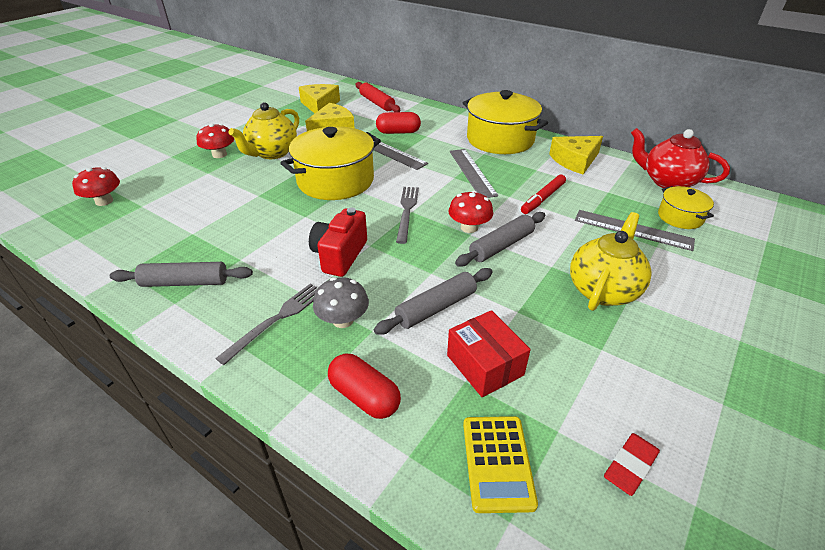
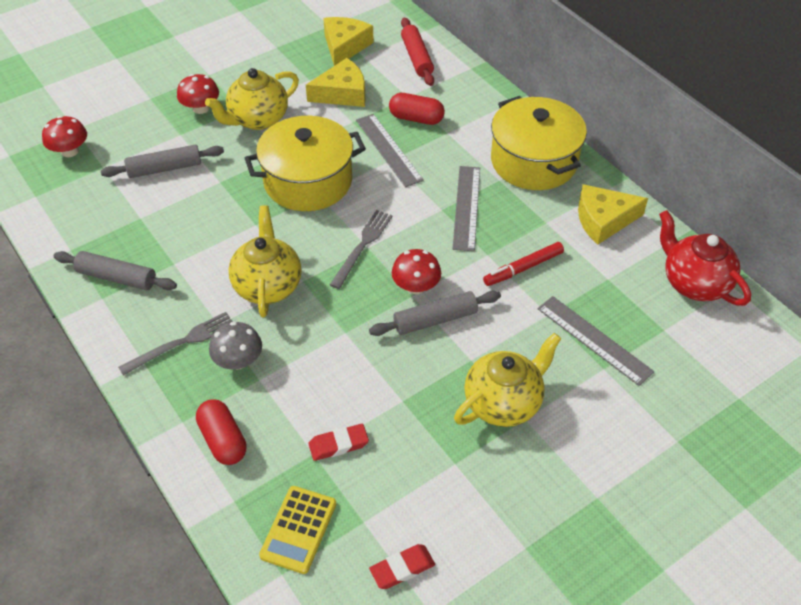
camera: 20 degrees right, 10 degrees up
(340, 255) = (268, 286): red camera -> yellow teapot
(436, 308) = (328, 373): grey rolling pin -> grey rolling pin (164, 168)
(484, 365) = (338, 444): red box -> red eraser
(680, 217) = (664, 338): yellow pot -> none

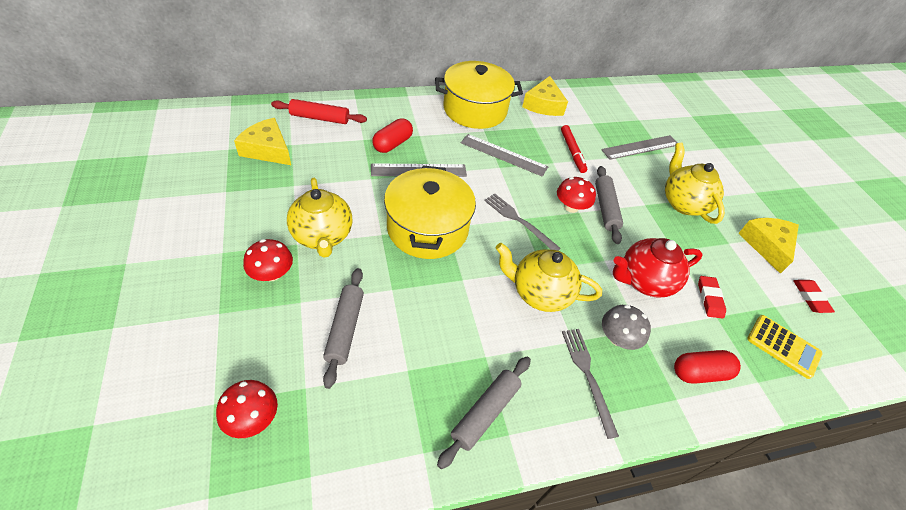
camera: 75 degrees left, 0 degrees up
(342, 93) = (330, 172): yellow cheese -> yellow cheese (767, 245)
(694, 283) = (607, 95): red teapot -> red teapot (644, 281)

